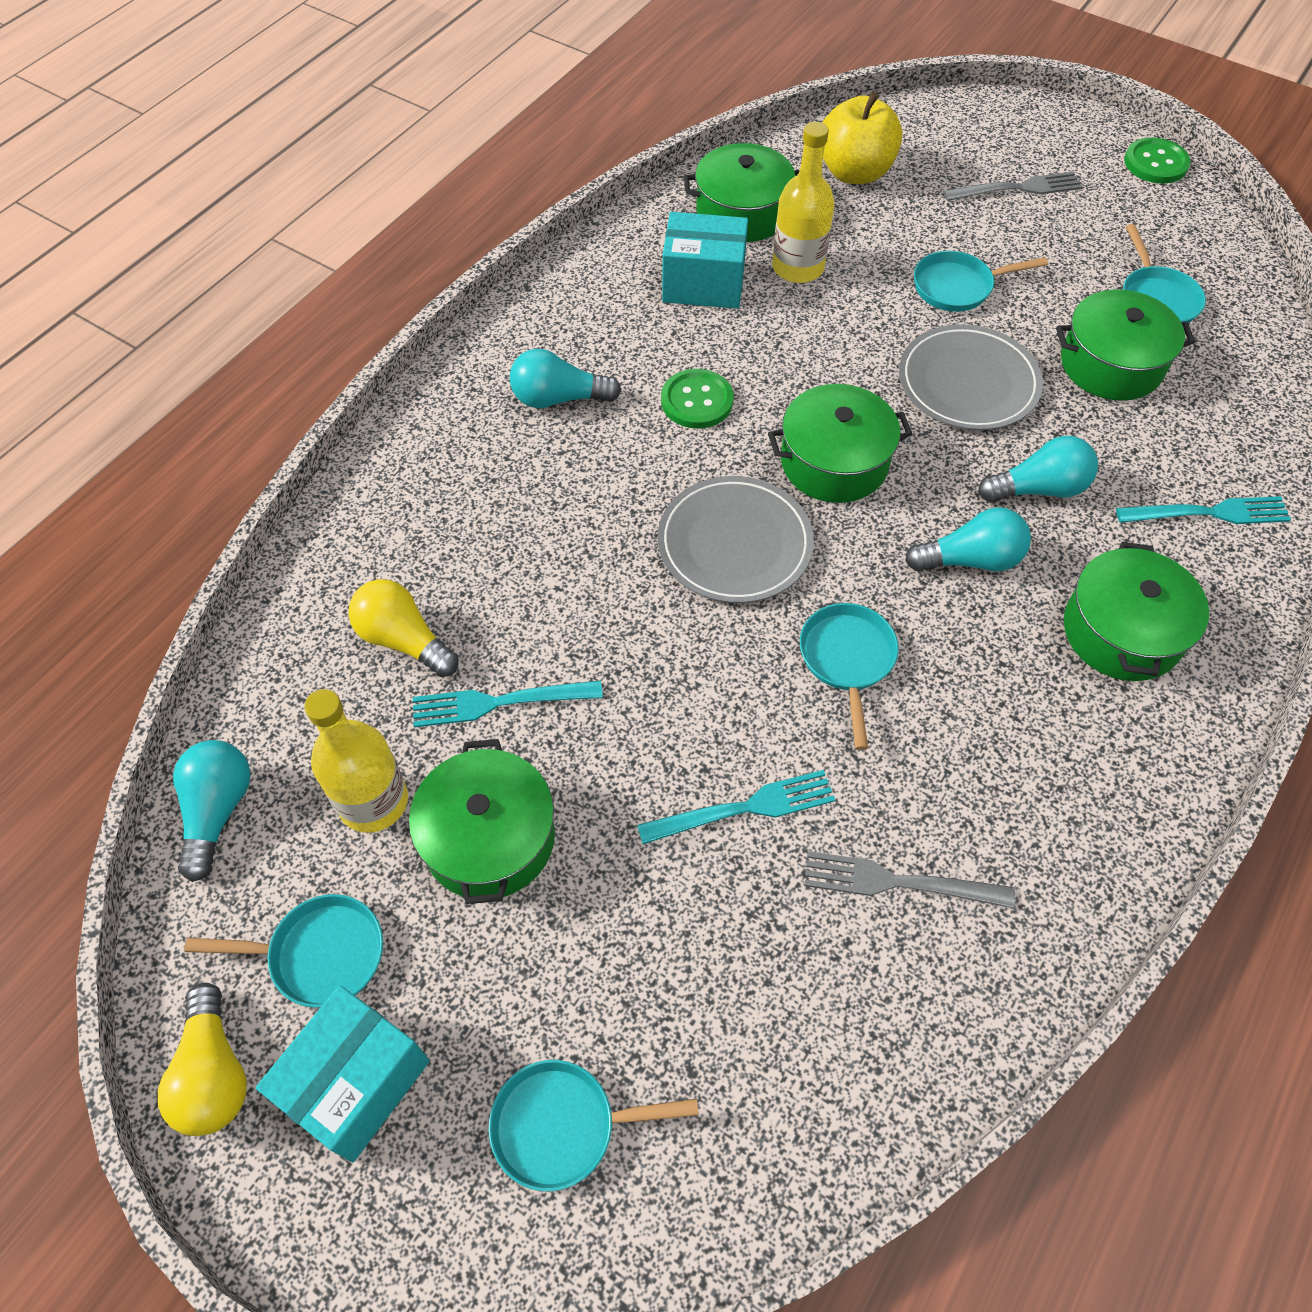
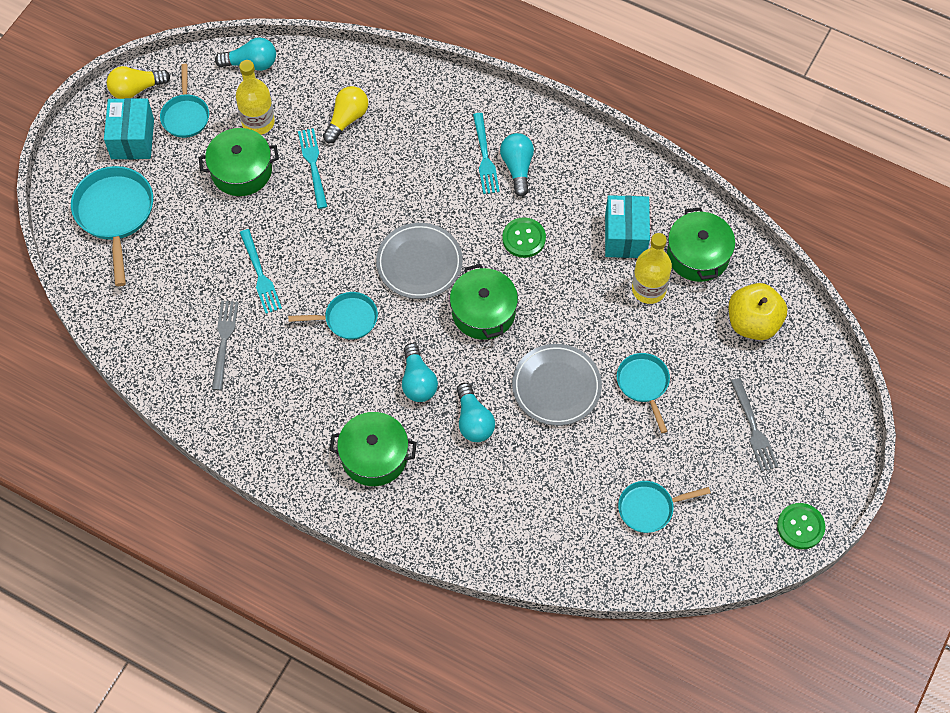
camera: 85 degrees right, 5 degrees up
(356, 1082) = (132, 139): turquoise box -> turquoise box turned 60 degrees clockwise
(562, 1126) = (115, 214): turquoise pan -> turquoise pan, size x1.62
(1111, 364) = (583, 472): green pot -> none
(1209, 513) = (464, 515): turquoise fork -> turquoise fork (485, 157)

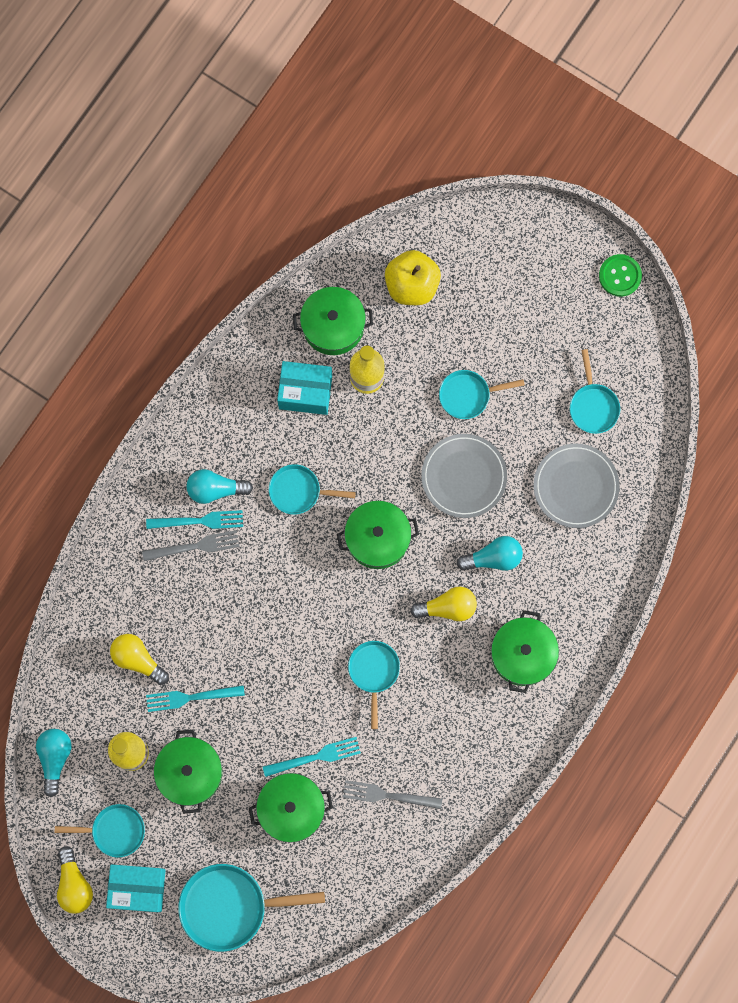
camera: 85 degrees left, 15 degrees up
(209, 258) = (291, 809): none -> green pot
(418, 381) = (447, 607): turquoise light bulb -> yellow light bulb
(419, 263) = (317, 596): grey plate -> grey plate (575, 486)
(524, 238) = (298, 491): green button -> turquoise pan
(754, 429) = (521, 301): grey fork -> grey fork (195, 546)

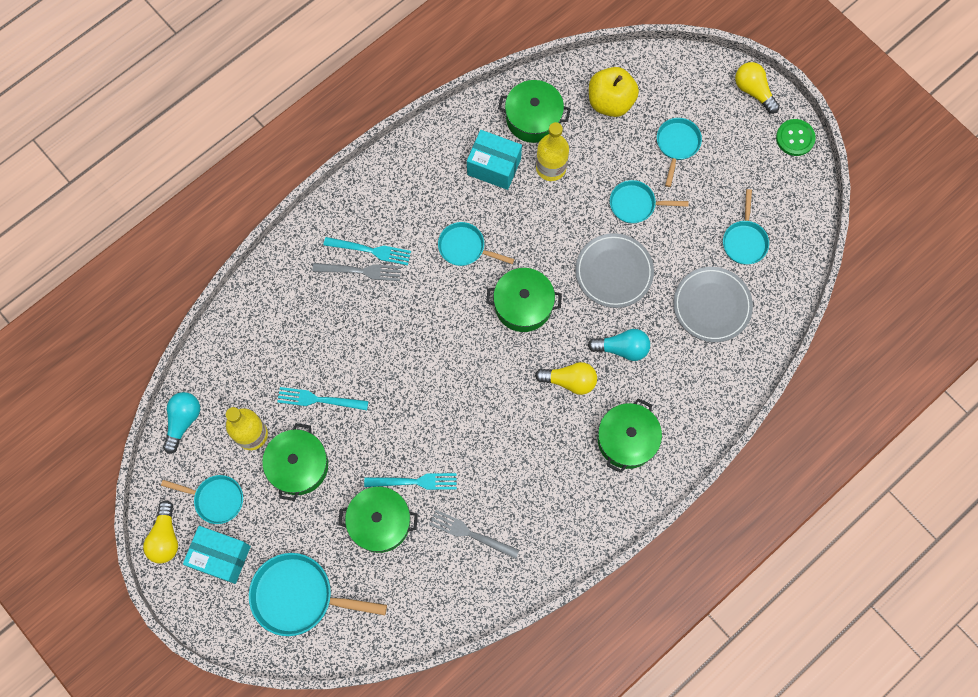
camera: 15 degrees right, 5 degrees down
(138, 659) = (282, 354): yellow light bulb -> yellow light bulb (753, 91)
(215, 489) = (393, 228): turquoise light bulb -> none
(374, 672) = (488, 420): turquoise pan -> turquoise pan (677, 145)

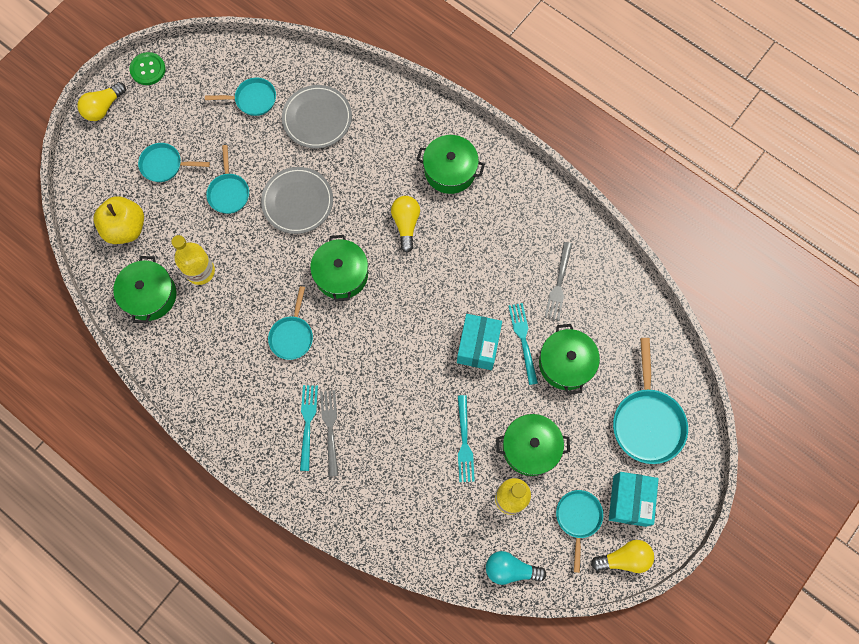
camera: 100 degrees left, 0 degrees up
(494, 167) = (205, 323): turquoise box -> turquoise box (478, 346)
(622, 348) = (368, 185): turquoise light bulb -> none

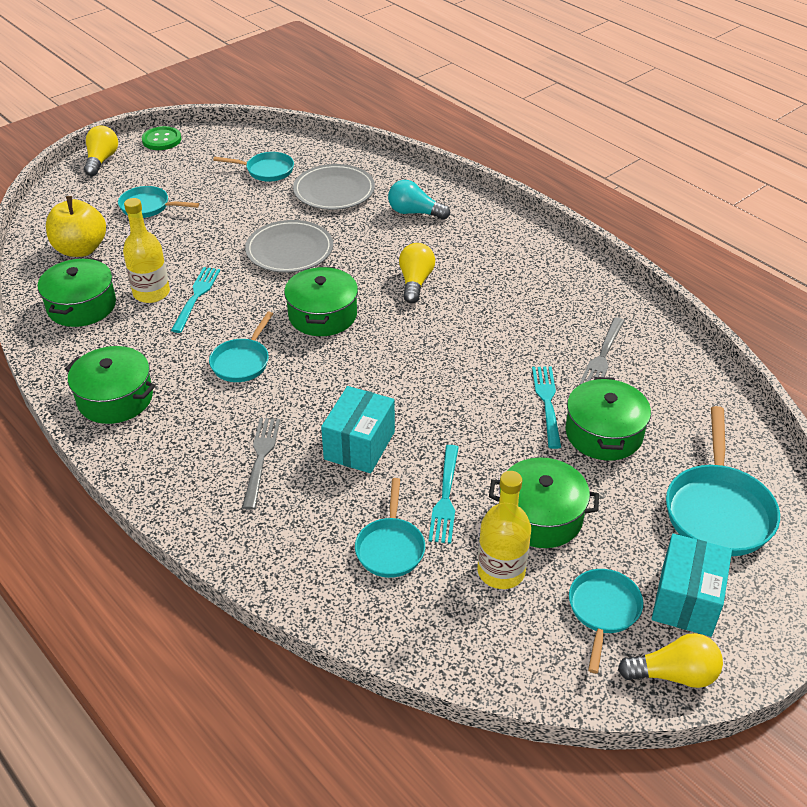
camera: 10 degrees right, 30 degrees down
(103, 107) = (101, 160): yellow light bulb -> yellow light bulb turned 135 degrees clockwise
(229, 192) = (212, 234): turquoise pan -> turquoise pan (390, 547)
(307, 423) = (232, 448): turquoise fork -> turquoise fork (196, 296)
(450, 170) = (479, 245): green pot -> green pot (115, 398)
(478, 346) = (484, 401): turquoise box -> turquoise box (359, 445)
(510, 569) = (487, 661): turquoise light bulb -> turquoise light bulb (414, 213)

